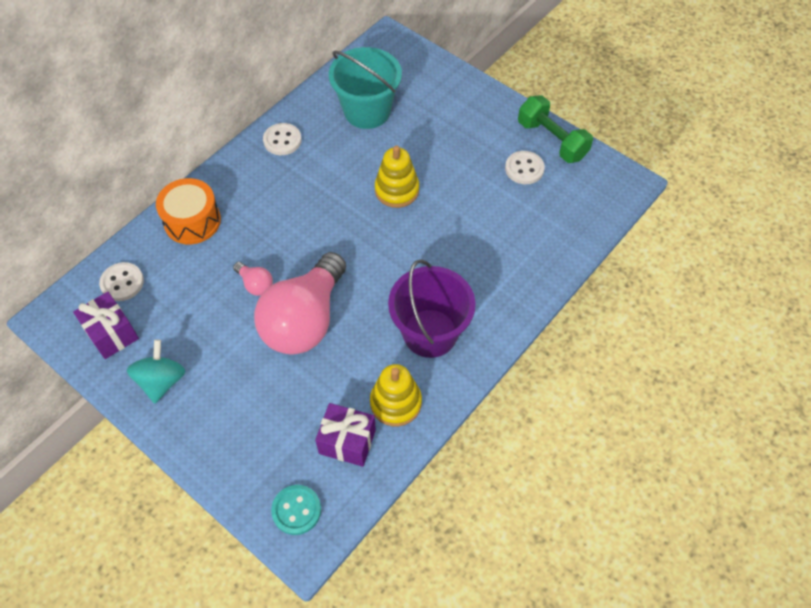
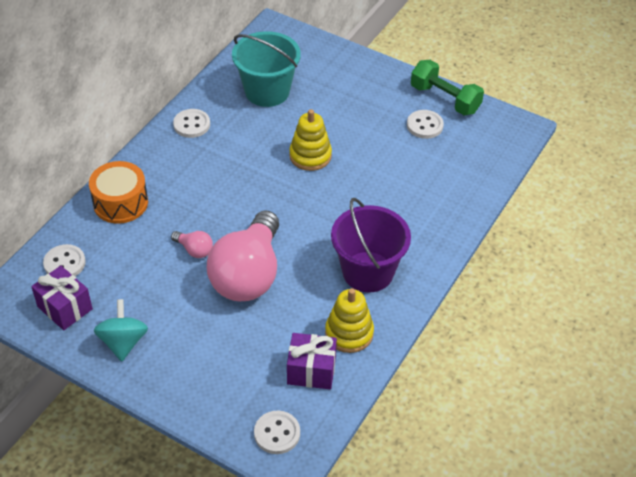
camera: 10 degrees left, 10 degrees down
(296, 510) = (277, 433): turquoise button -> white button

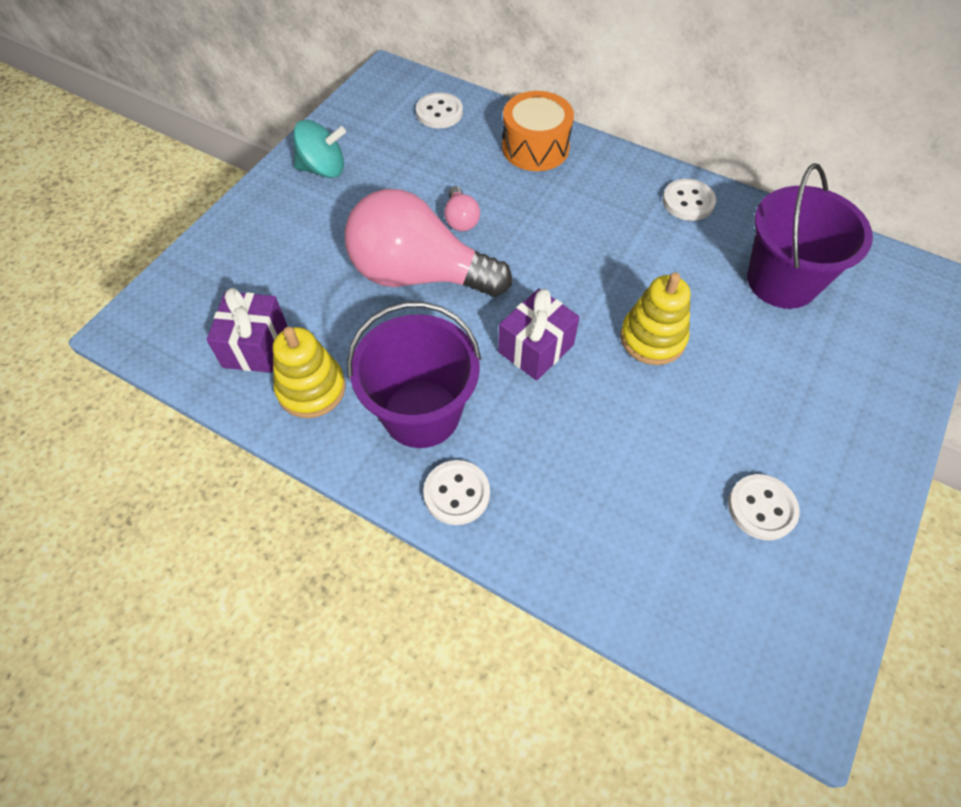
camera: 90 degrees right, 10 degrees up
(65, 308) = (375, 120): purple gift -> purple gift (536, 348)
(194, 250) = (461, 219): pink light bulb -> pink light bulb turned 45 degrees counterclockwise
(267, 91) = (782, 281): turquoise bucket -> purple bucket
(277, 433) = (169, 313): white button -> white button (456, 493)
(445, 99) = (844, 548): green dumbbell -> none

